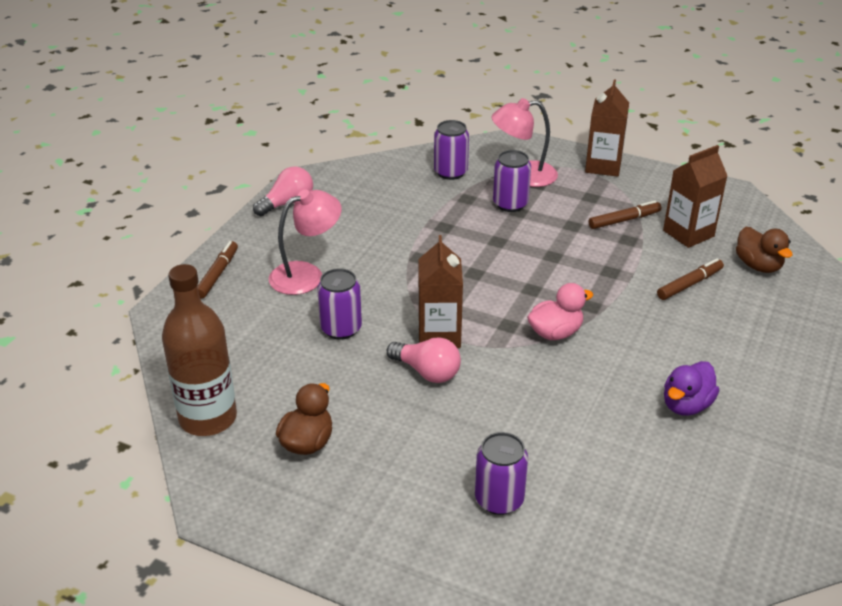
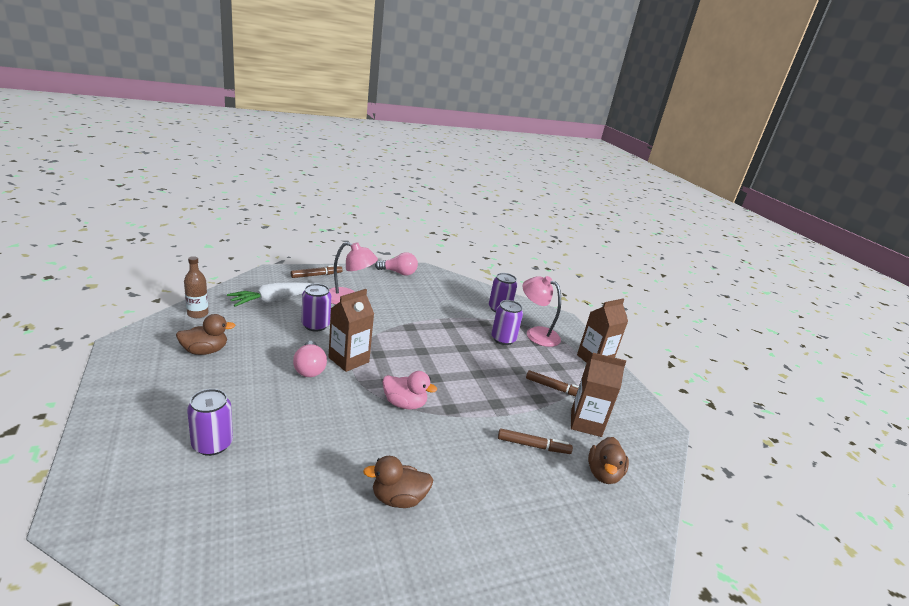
camera: 40 degrees right, 10 degrees down
(208, 418) = (197, 314): brown bottle -> brown bottle, size x0.55
(243, 339) = (273, 300): none -> white carrot
(686, 405) = (398, 499): purple duck -> brown duck

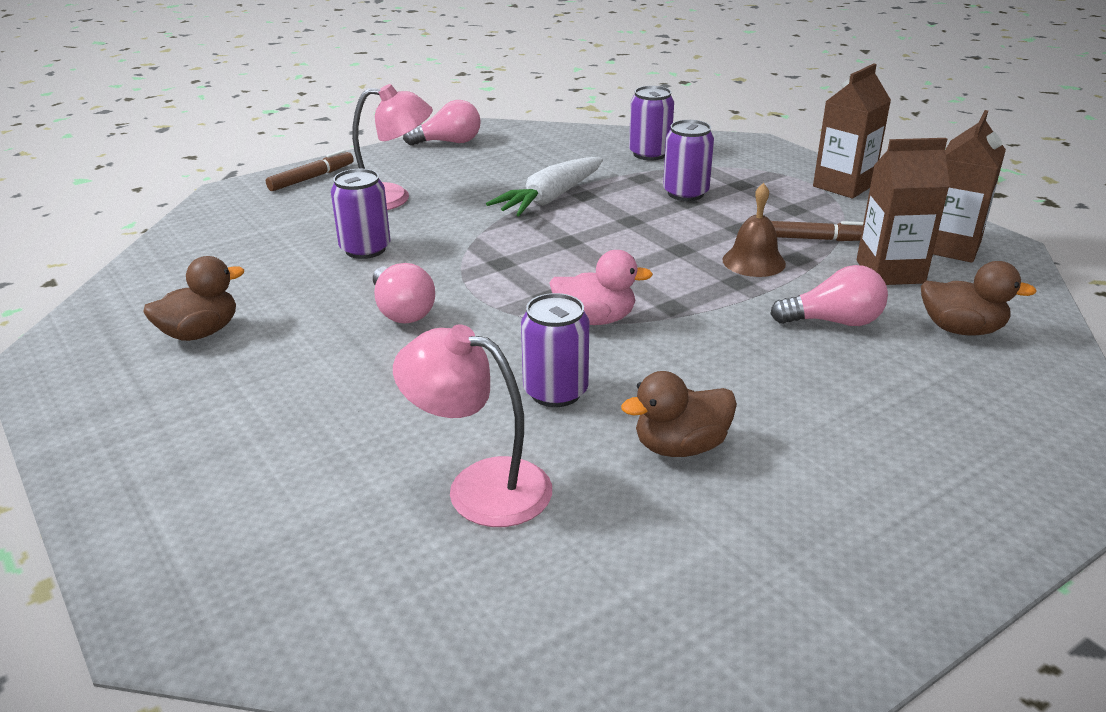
camera: 10 degrees left, 5 degrees up
(197, 314) = (144, 283): brown bottle -> none
(212, 444) = (319, 459): purple can -> purple can (555, 392)
(273, 300) = (263, 231): white carrot -> white carrot (549, 199)
(348, 360) = (458, 283): brown carton -> brown carton (950, 247)
(513, 393) = (753, 261): none -> brown bell
(533, 446) = (833, 321): brown marker -> pink light bulb
(536, 333) = (731, 173): pink lamp -> pink lamp (480, 486)
(603, 474) = (961, 329): brown duck -> brown duck turned 75 degrees counterclockwise

